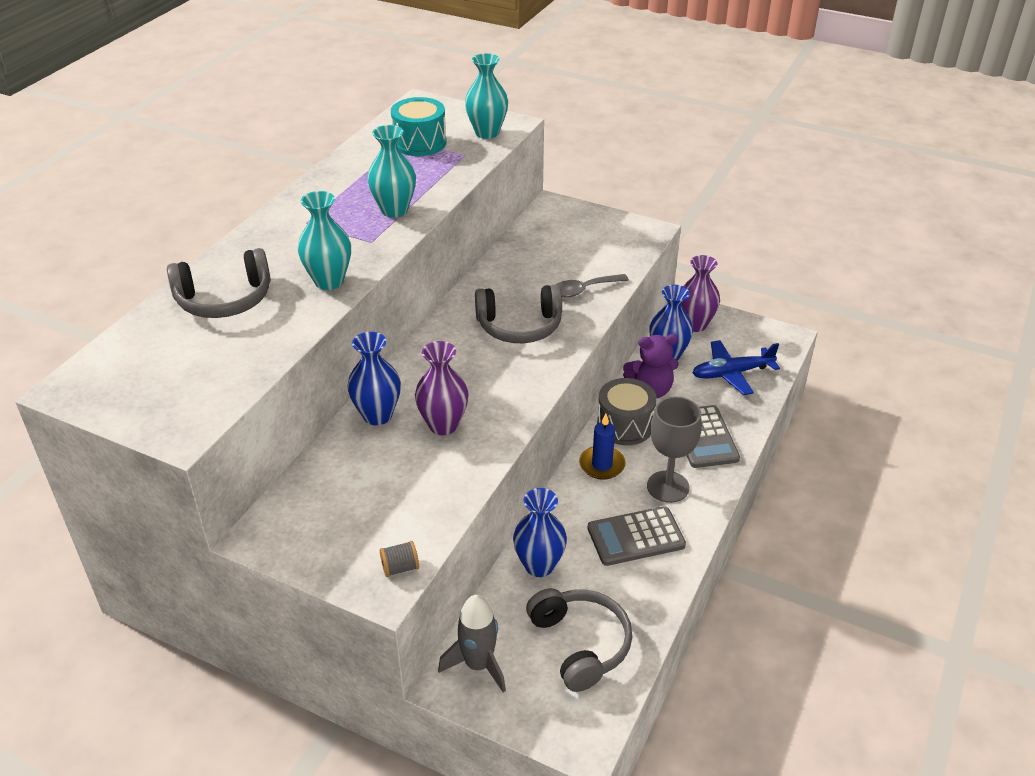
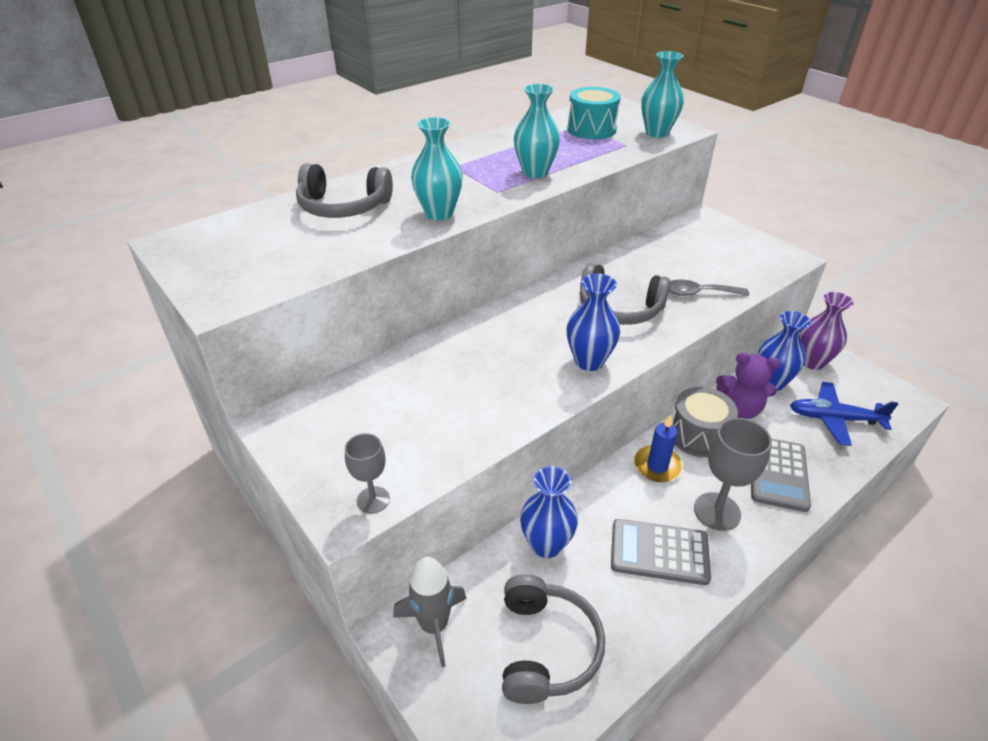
camera: 25 degrees right, 0 degrees up
(377, 415) = (444, 349): blue vase -> blue vase (589, 361)
(400, 568) = (373, 500): grey spool -> grey goblet
(443, 425) = (497, 375): purple vase -> none

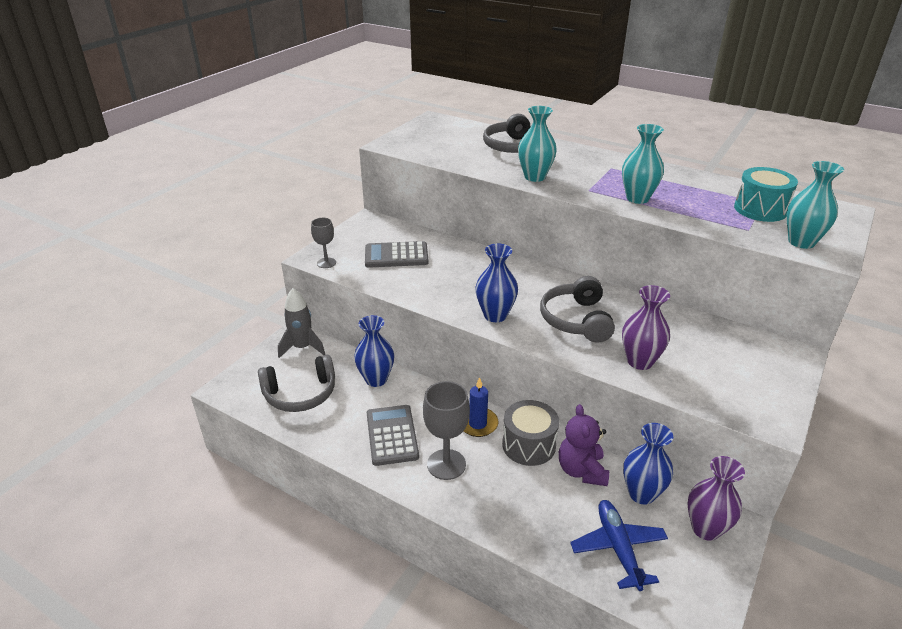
camera: 70 degrees right, 5 degrees down
(699, 293) = (640, 361): grey spoon -> purple vase
(778, 473) = (511, 503): grey calculator -> grey calculator (396, 256)

